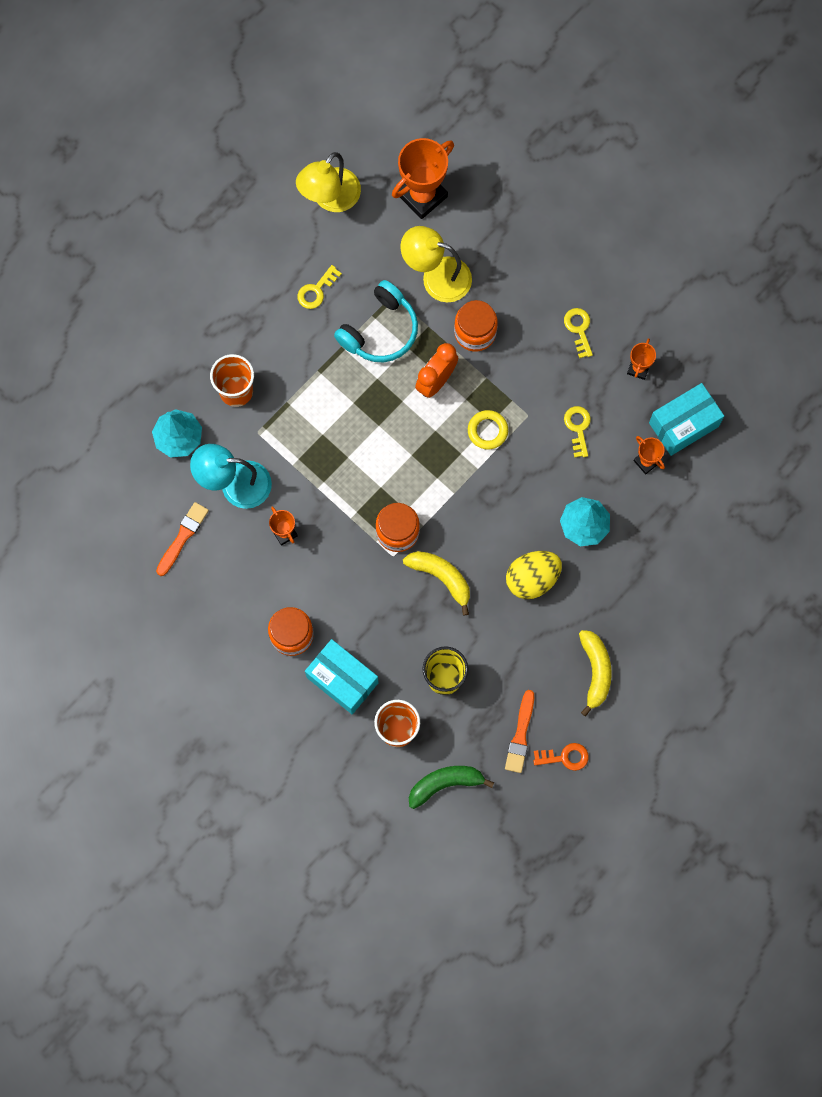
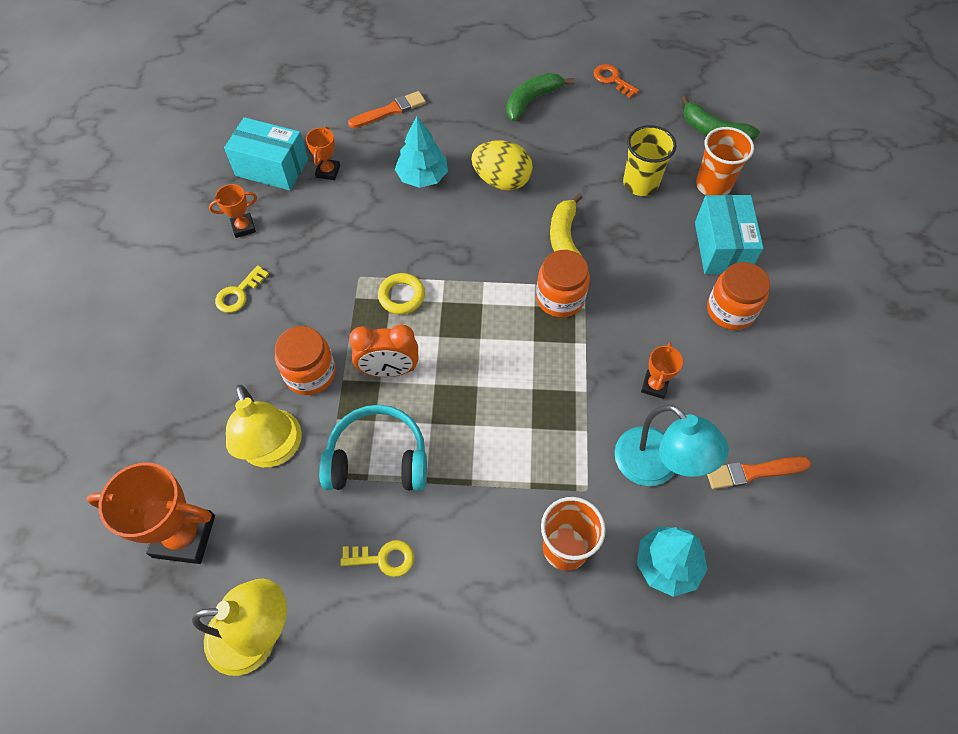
camera: 130 degrees left, 15 degrees down
(520, 735) = (627, 112): orange brush -> orange brush (390, 110)
(578, 428) = (339, 234): yellow key -> none
(595, 671) = (531, 100): yellow banana -> green banana

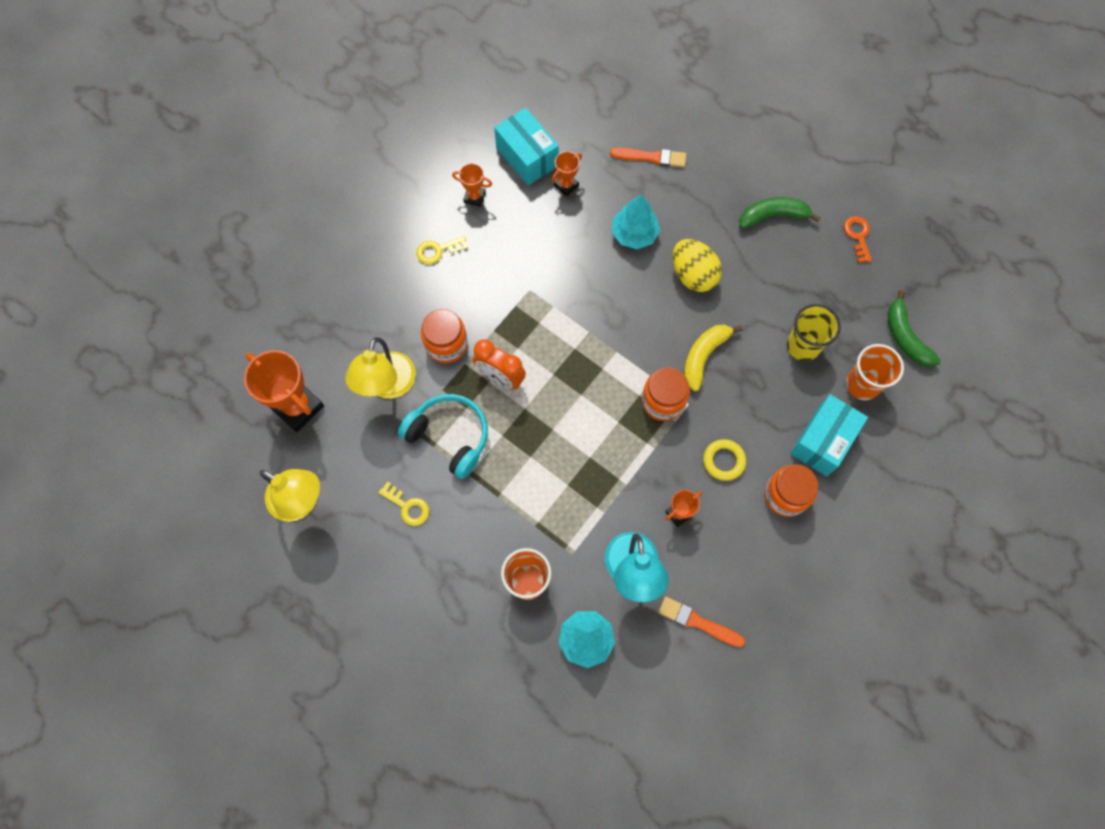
camera: 35 degrees right, 10 degrees up
(401, 296) = (549, 325): yellow ring -> yellow ring (723, 461)

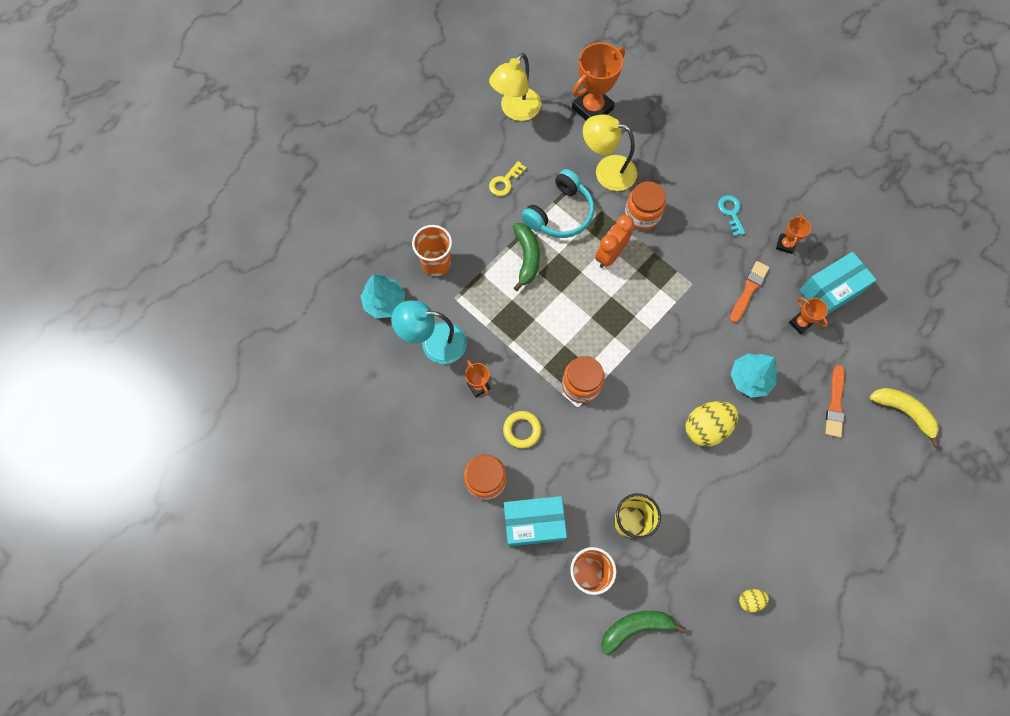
camera: 95 degrees right, 0 degrees up
(438, 250) = (731, 212): yellow key -> turquoise key
(698, 622) = (386, 389): orange brush -> orange brush (748, 290)
(703, 356) = (623, 426): yellow banana -> yellow banana (903, 412)
(773, 216) = (772, 515): green banana -> green banana (527, 257)
(822, 441) = (533, 523): turquoise box -> turquoise box turned 45 degrees counterclockwise
(858, 236) = (750, 600): orange key -> yellow egg

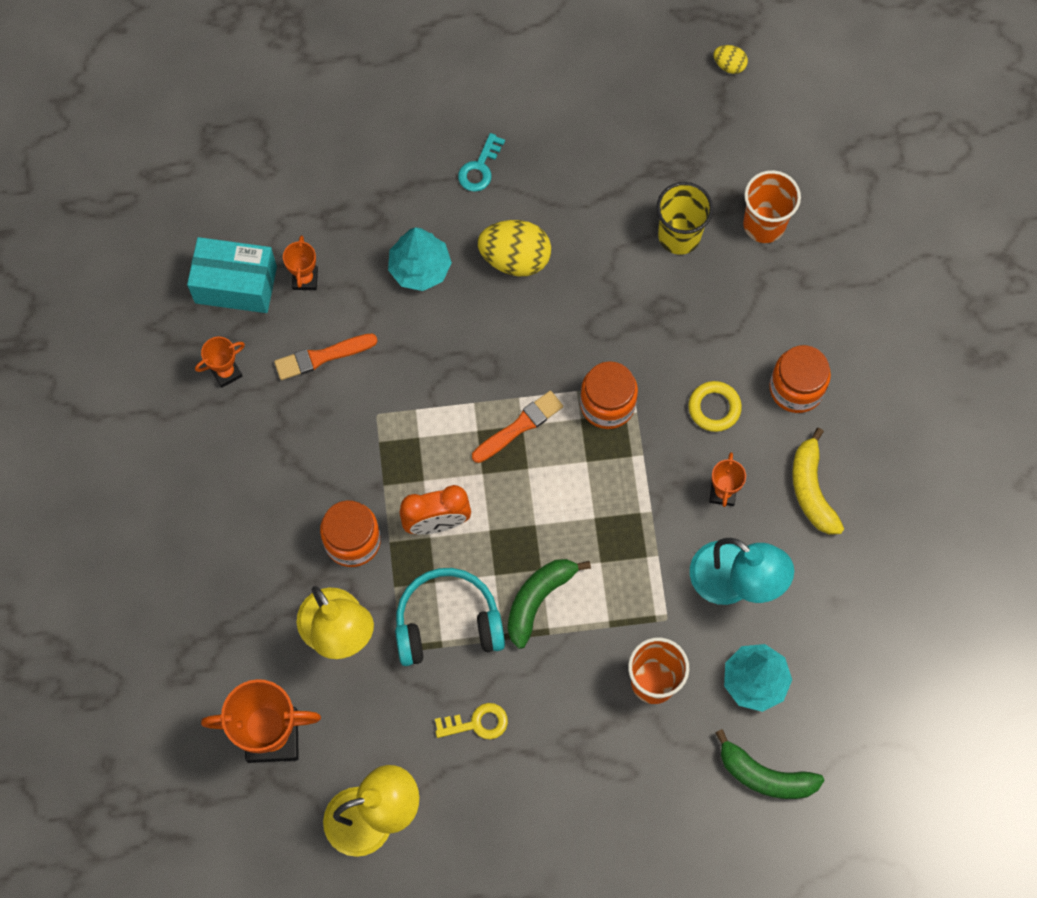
camera: 140 degrees left, 0 degrees up
(533, 523) = (780, 309): turquoise box -> none
(635, 627) = (758, 145): green banana -> green banana (765, 776)
(731, 212) = (246, 458): turquoise key -> turquoise key (480, 168)
(750, 600) = (627, 85): yellow egg -> yellow egg (729, 65)
(835, 404) = (359, 177): orange brush -> orange brush (519, 426)
(903, 412) = (298, 117): yellow banana -> yellow banana (811, 490)

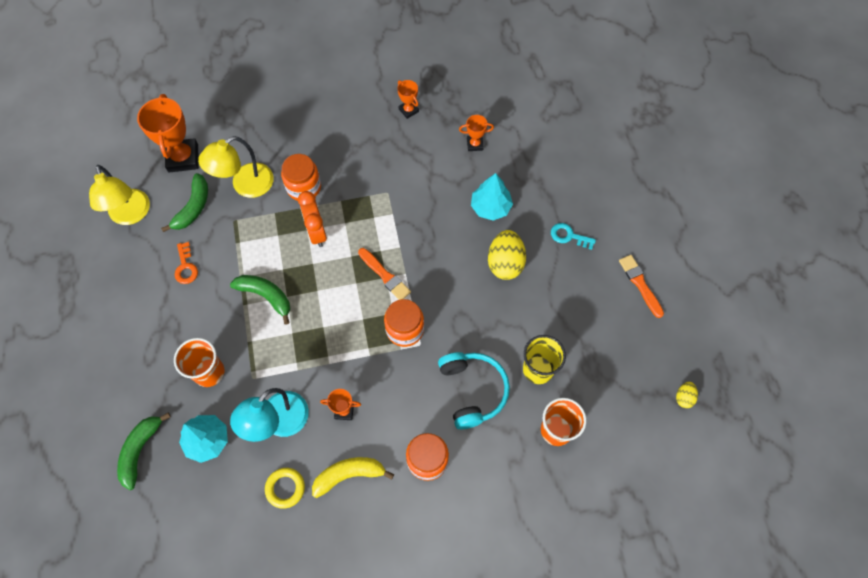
camera: 85 degrees right, 5 degrees down
(236, 284) = (466, 109): turquoise box -> none
(322, 357) = (423, 159): orange brush -> orange brush (640, 284)
(370, 715) = (193, 207): none -> green banana
(447, 623) = (250, 244): turquoise headphones -> turquoise headphones (472, 391)
(477, 723) = (186, 267): yellow key -> orange key
(714, 408) = (407, 401): yellow ring -> yellow ring (285, 488)

